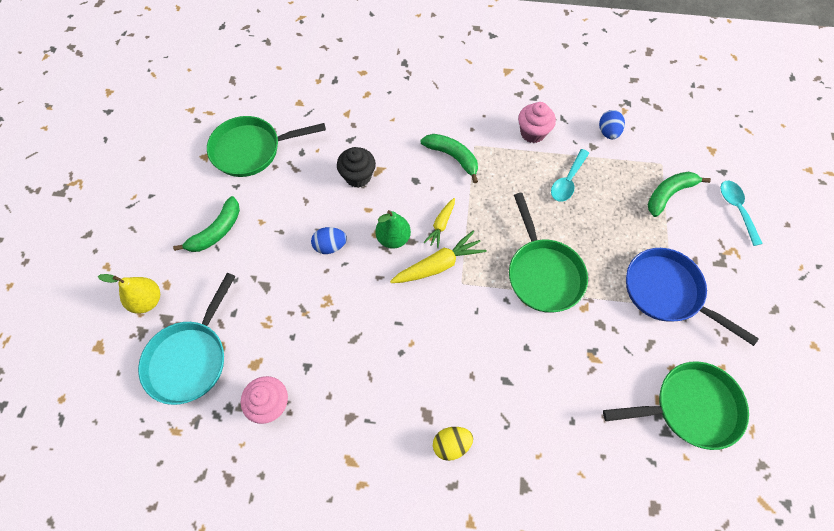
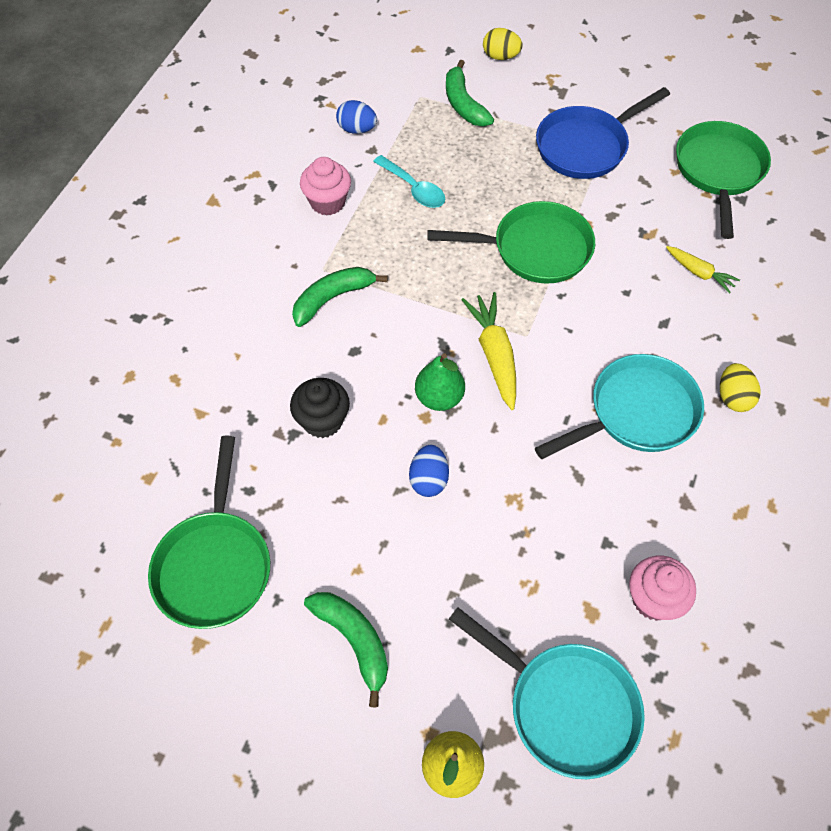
camera: 75 degrees left, 5 degrees down
(416, 371) = (636, 413): none -> turquoise pan
(441, 225) = (435, 337): yellow carrot -> yellow carrot (699, 273)
(736, 209) = (500, 56): turquoise spoon -> yellow egg

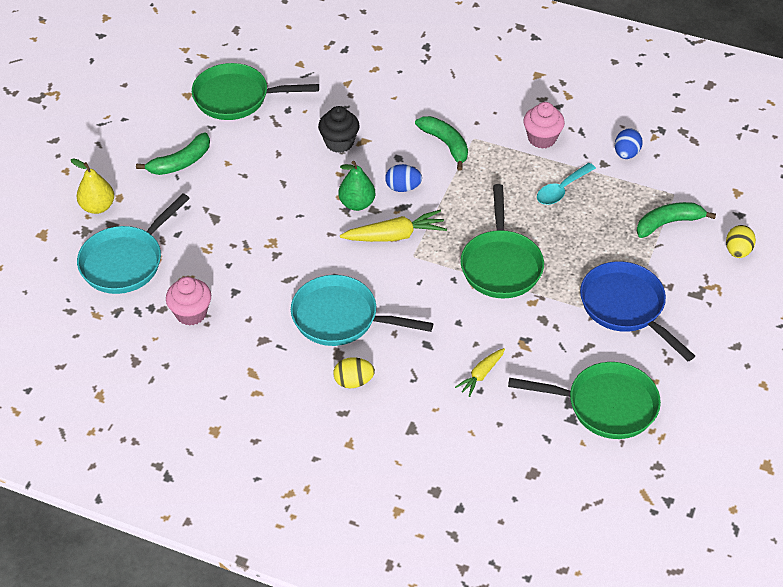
camera: 90 degrees right, 10 degrees down
(429, 479) = (290, 197): blue egg -> blue egg (403, 187)
(636, 413) = (340, 318): turquoise pan -> turquoise pan turned 135 degrees clockwise

